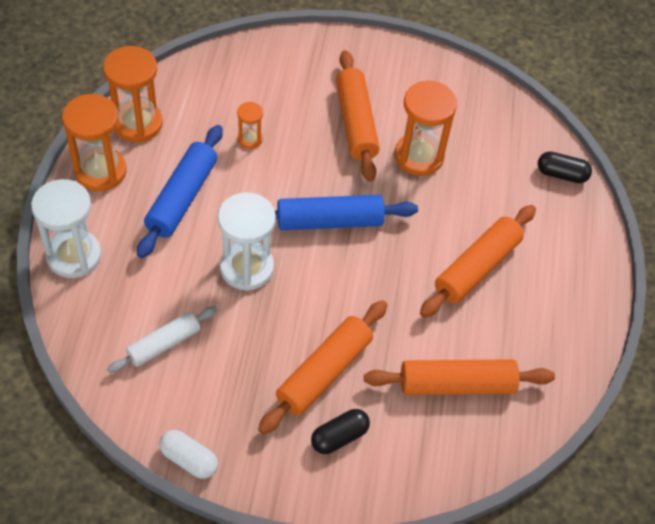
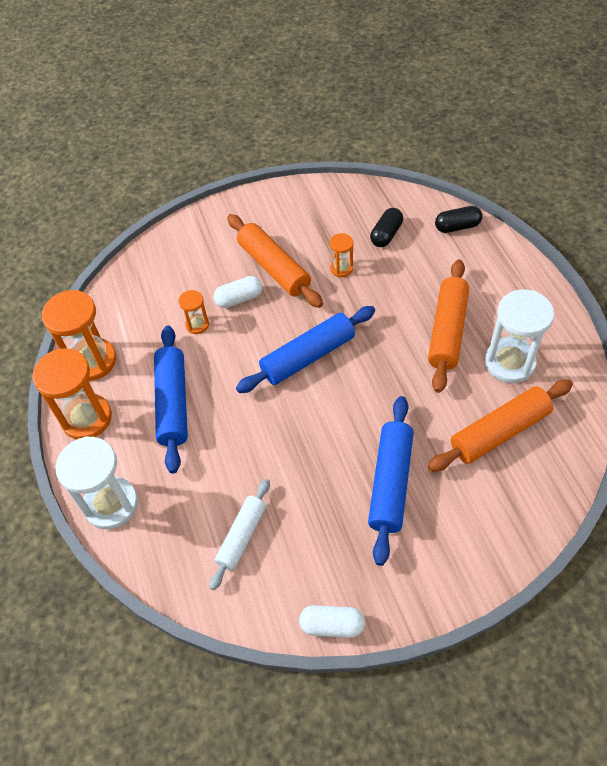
camera: 20 degrees left, 0 degrees up
(246, 268) = (267, 431): white hourglass -> white hourglass (509, 362)
(303, 135) = (239, 299): none -> white capsule
(324, 372) = (390, 483): orange rolling pin -> blue rolling pin
(339, 437) = (440, 529): black capsule -> black capsule (386, 234)
(418, 156) = (341, 268): orange hourglass -> orange hourglass, size x0.50

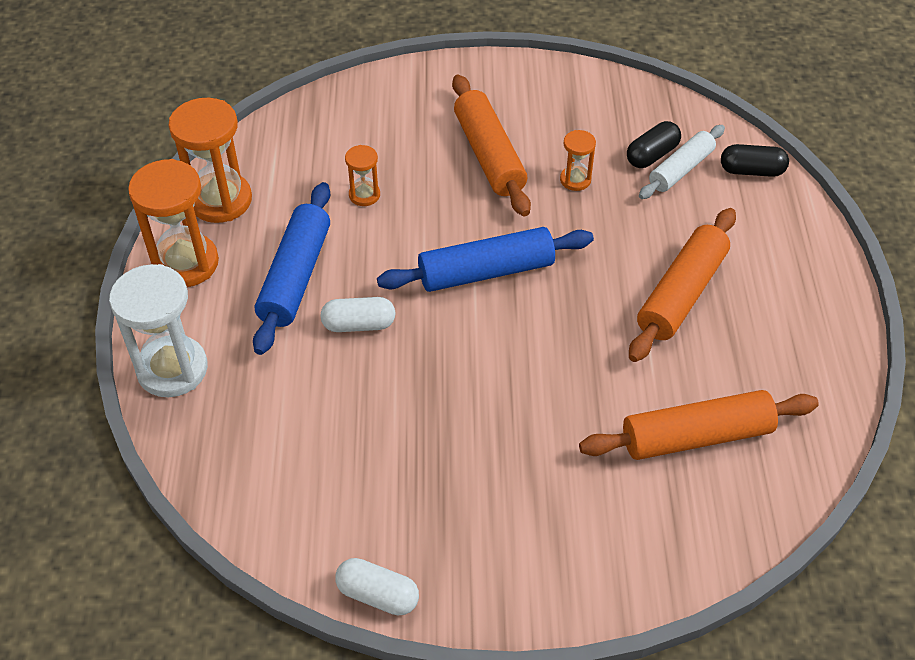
camera: 15 degrees right, 5 degrees down
(239, 299) = (429, 179): white capsule -> white capsule (359, 324)
(242, 536) = (312, 455): white rolling pin -> white rolling pin (681, 169)
(390, 483) = (525, 452): blue rolling pin -> none
(509, 362) = (748, 356): white hourglass -> none

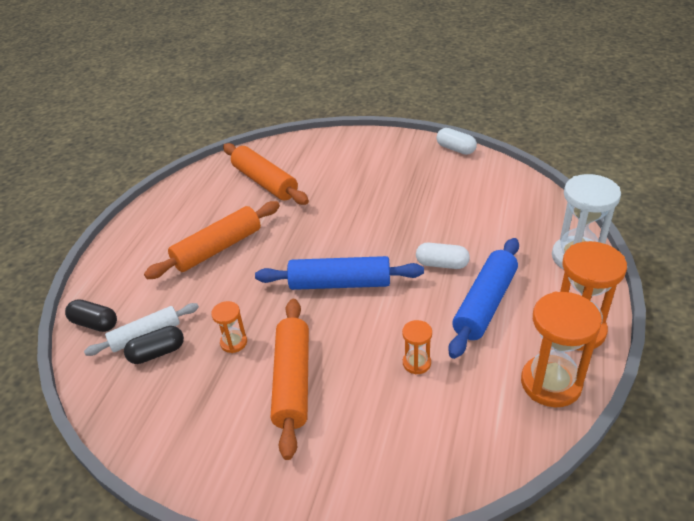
camera: 160 degrees left, 10 degrees down
(696, 436) = (265, 182): orange rolling pin -> orange rolling pin turned 45 degrees clockwise

